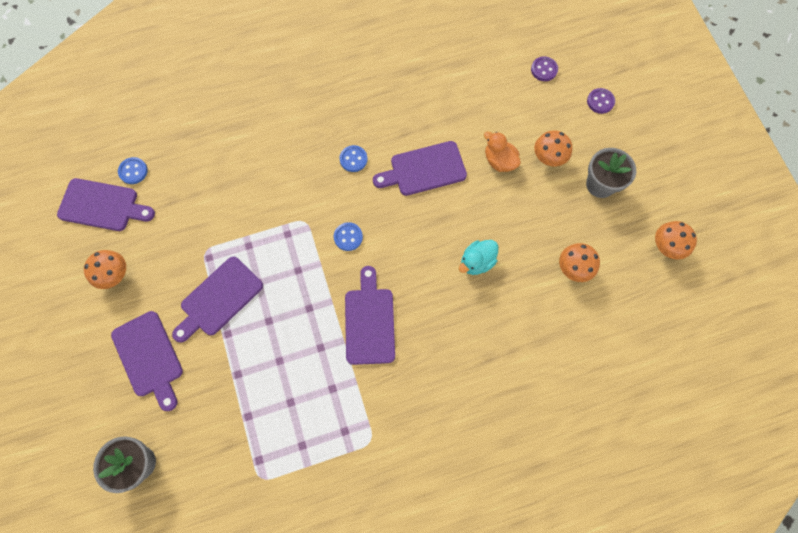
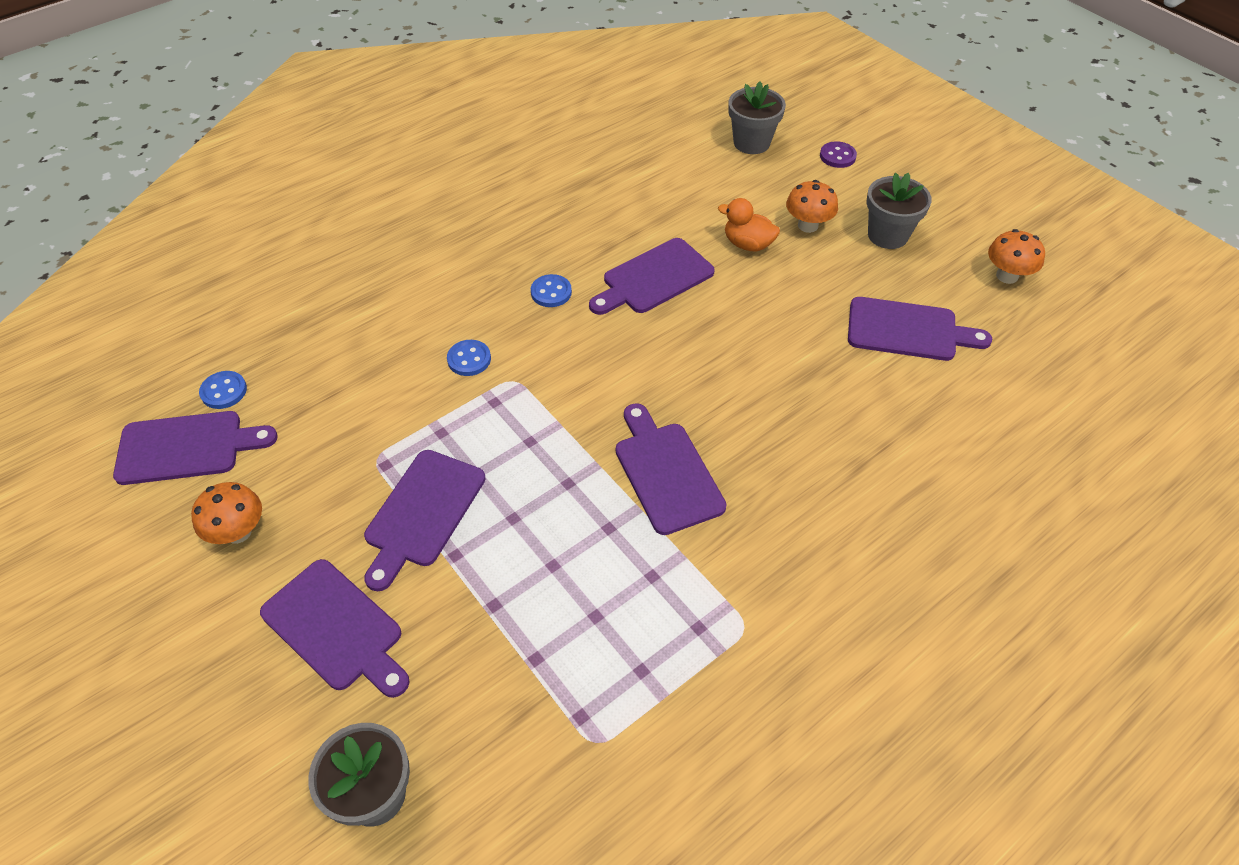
camera: 20 degrees left, 20 degrees down
(348, 237) = (585, 381): blue button -> blue button (469, 359)
(477, 262) = (779, 359): turquoise duck -> none
(544, 69) = (751, 143): purple button -> grey flower pot
(573, 268) = (908, 330): orange mushroom -> purple cutting board

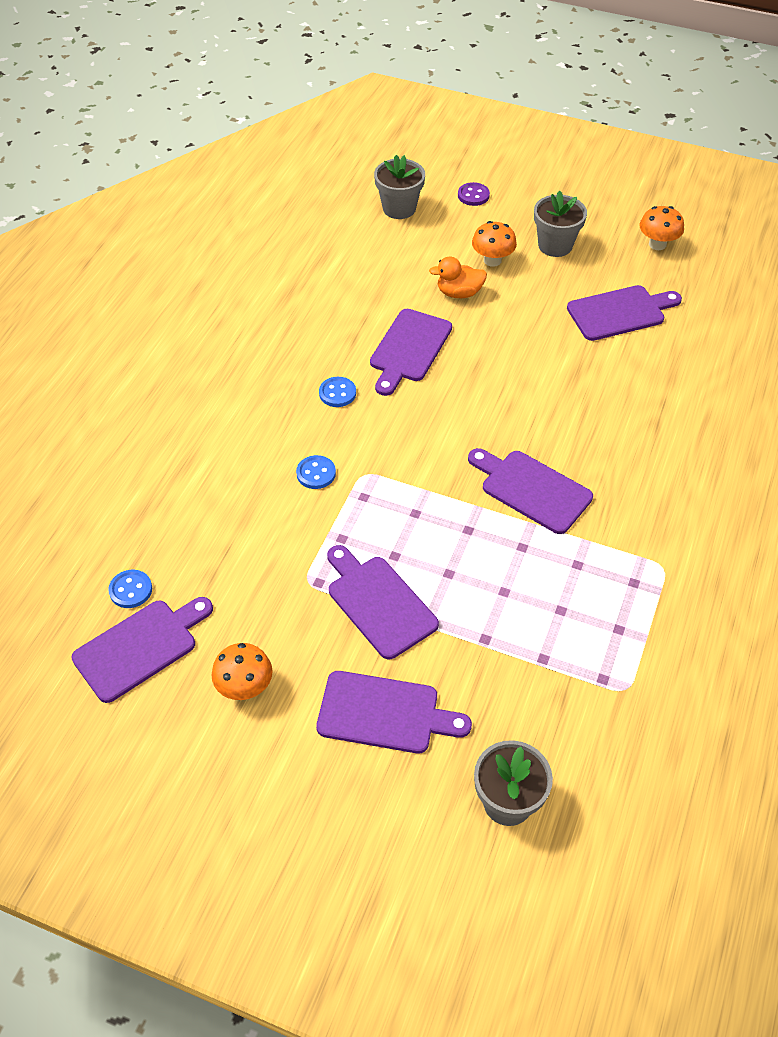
camera: 30 degrees left, 0 degrees up
(422, 513) = (378, 603): purple cutting board -> purple cutting board turned 150 degrees clockwise

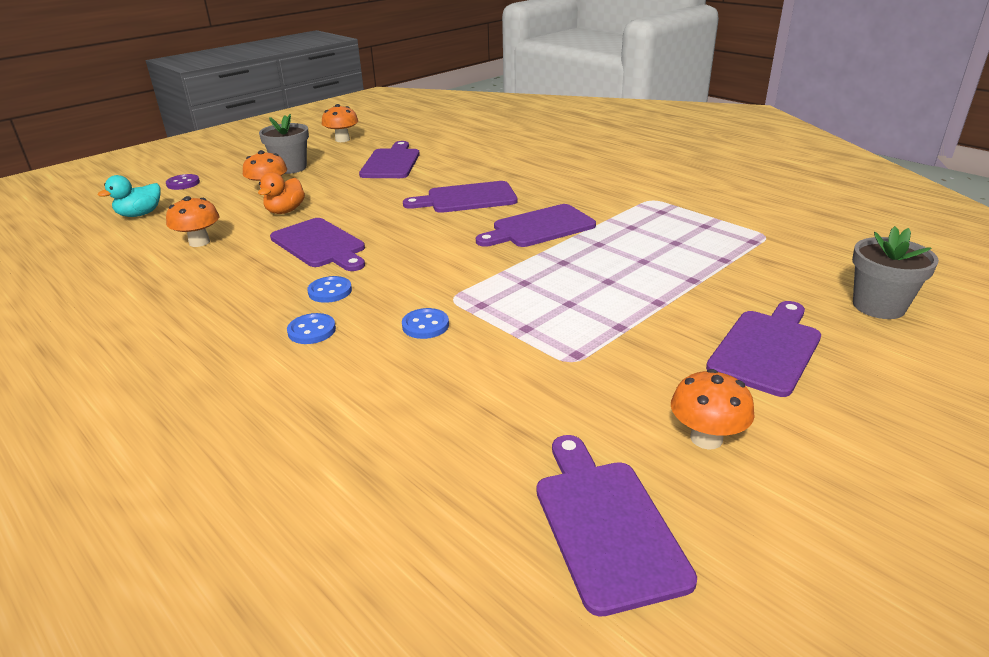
camera: 65 degrees left, 20 degrees down
(131, 590) = (497, 515): blue button -> blue button (312, 330)
(372, 273) = (199, 242): none -> orange mushroom
(378, 603) = (624, 324): purple cutting board -> purple cutting board (467, 198)
(399, 208) = (140, 214): grey flower pot -> turquoise duck

